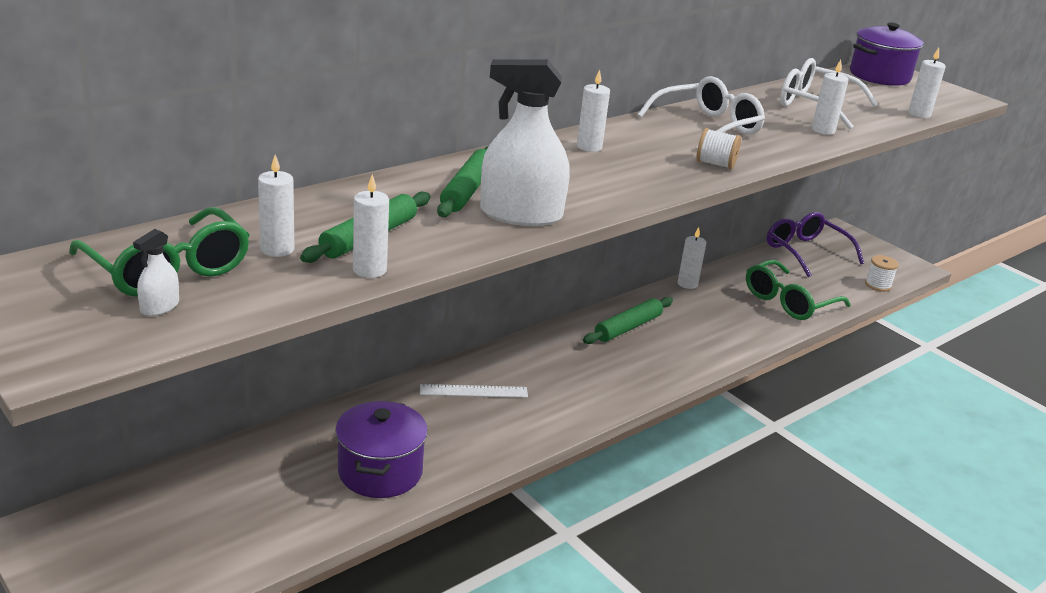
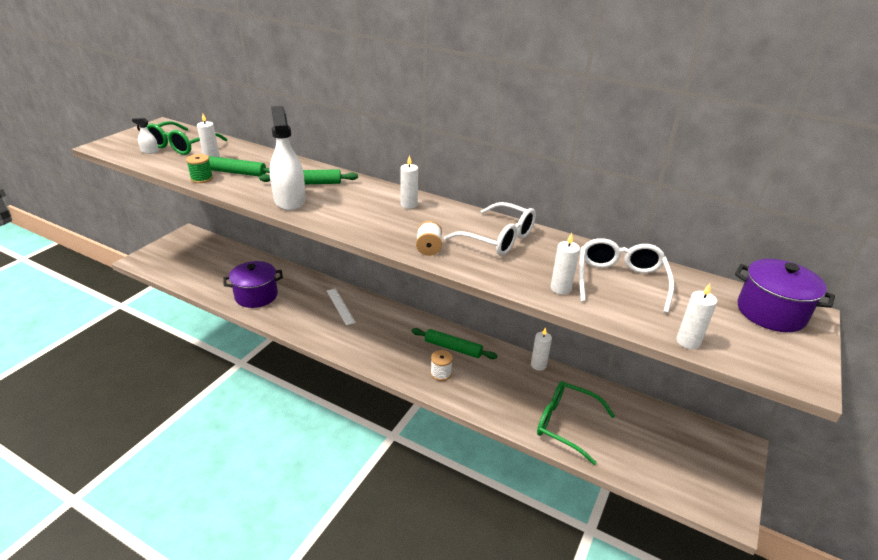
camera: 70 degrees right, 5 degrees up
(369, 270) = (201, 178): white candle -> green spool
(805, 252) = (667, 425): purple glasses -> none
(878, 285) = (658, 484): white spool -> white spool (441, 373)

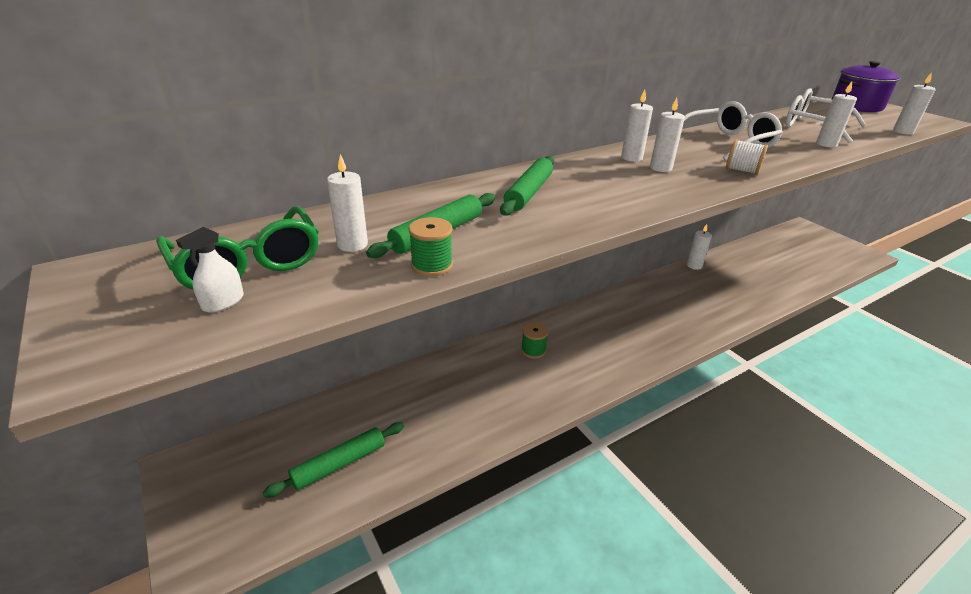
camera: 60 degrees left, 0 degrees up
(256, 296) = (455, 420): purple pot -> none
(290, 200) = (575, 213): white spray bottle -> none
(340, 306) = (533, 350): white ruler -> green spool
(398, 217) = (660, 168): none -> white candle
(441, 373) = (688, 319): white spool -> none
(453, 348) = (651, 299): green rolling pin -> green rolling pin (339, 464)
(565, 424) = (774, 280): green glasses -> none

